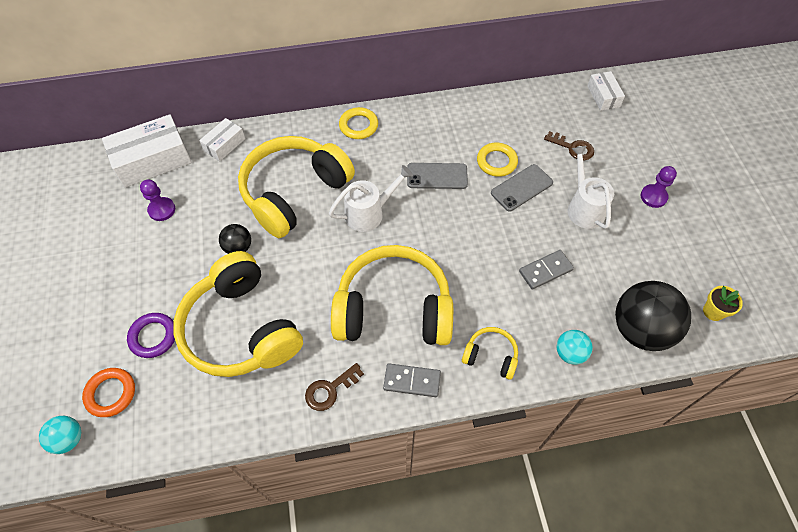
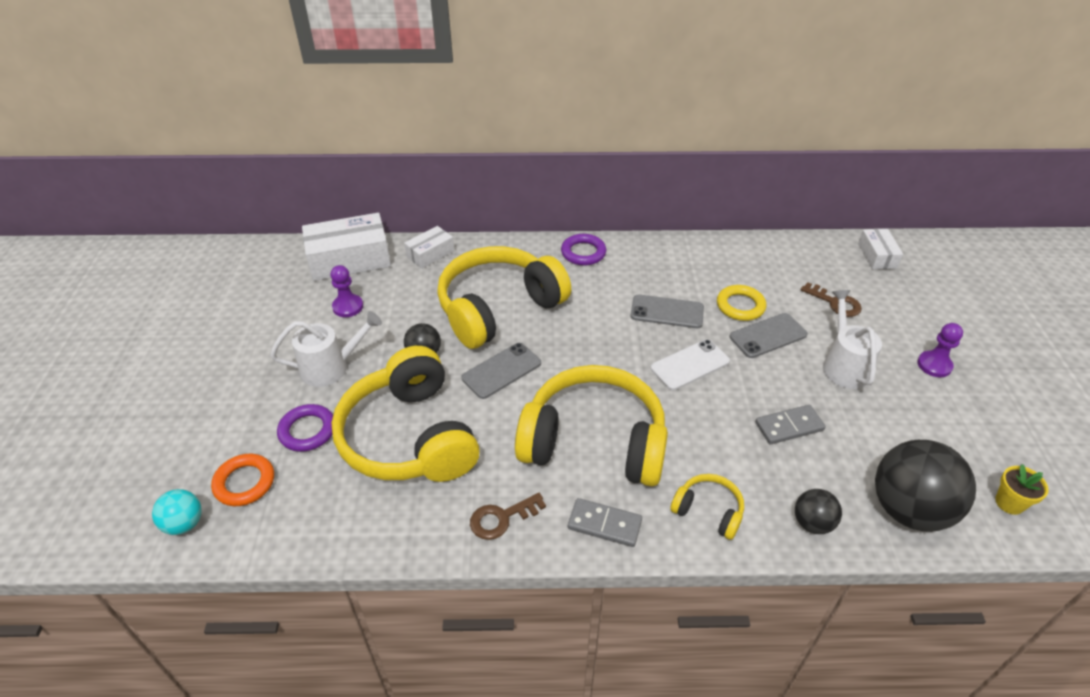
camera: 10 degrees right, 15 degrees down
(307, 254) = (501, 371): none -> grey phone
(358, 126) = (583, 253): yellow ring -> purple ring
(369, 213) = (581, 339): white watering can -> white watering can (331, 367)
(462, 225) = (690, 365): none -> white phone
(570, 353) = (812, 523): turquoise ball -> black ball

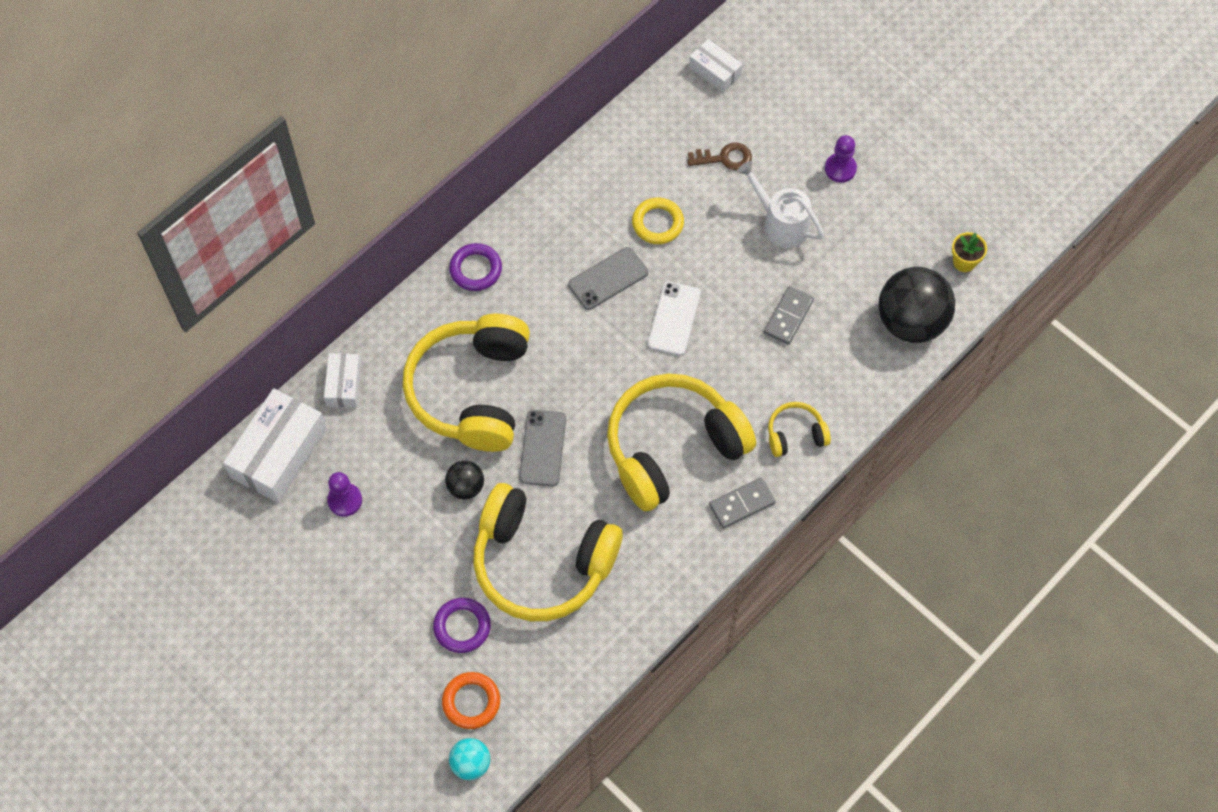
camera: 45 degrees left, 20 degrees up
(331, 367) = (408, 564): white watering can -> none
(501, 518) = (674, 561): brown key -> none
(768, 336) = (704, 238): grey phone -> none
(812, 523) = (863, 385): black ball -> none

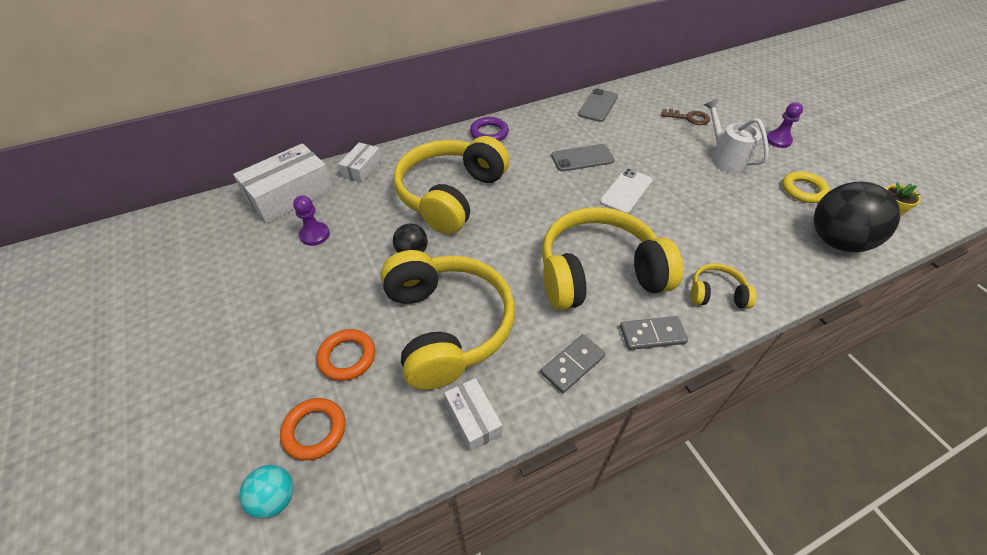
camera: 20 degrees right, 15 degrees down
(462, 627) = (347, 357): purple ring -> orange ring
(542, 562) = (446, 326): yellow headphones -> yellow headphones turned 150 degrees counterclockwise
(543, 448) = (487, 243): grey phone -> grey phone (598, 105)
(657, 223) = (630, 138): yellow ring -> yellow ring (803, 190)
(715, 71) = (691, 80): white box -> white box (473, 419)
(788, 317) = (723, 212): grey domino -> grey domino (572, 365)

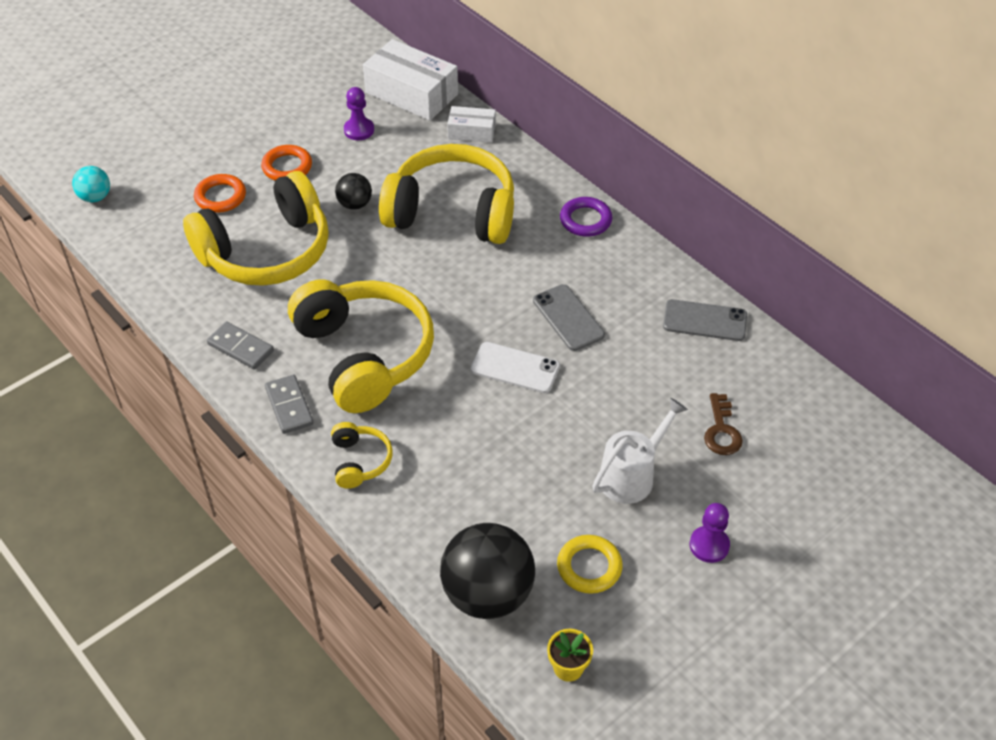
camera: 75 degrees right, 0 degrees up
(314, 430) = (150, 200): orange ring -> orange ring (287, 167)
(473, 419) = (174, 289): white box -> none

